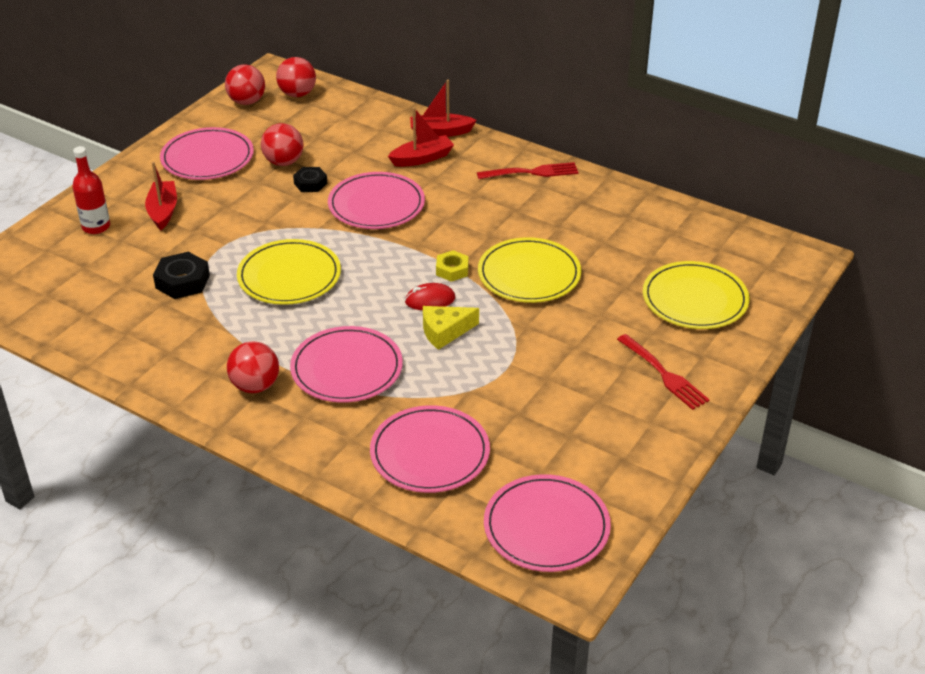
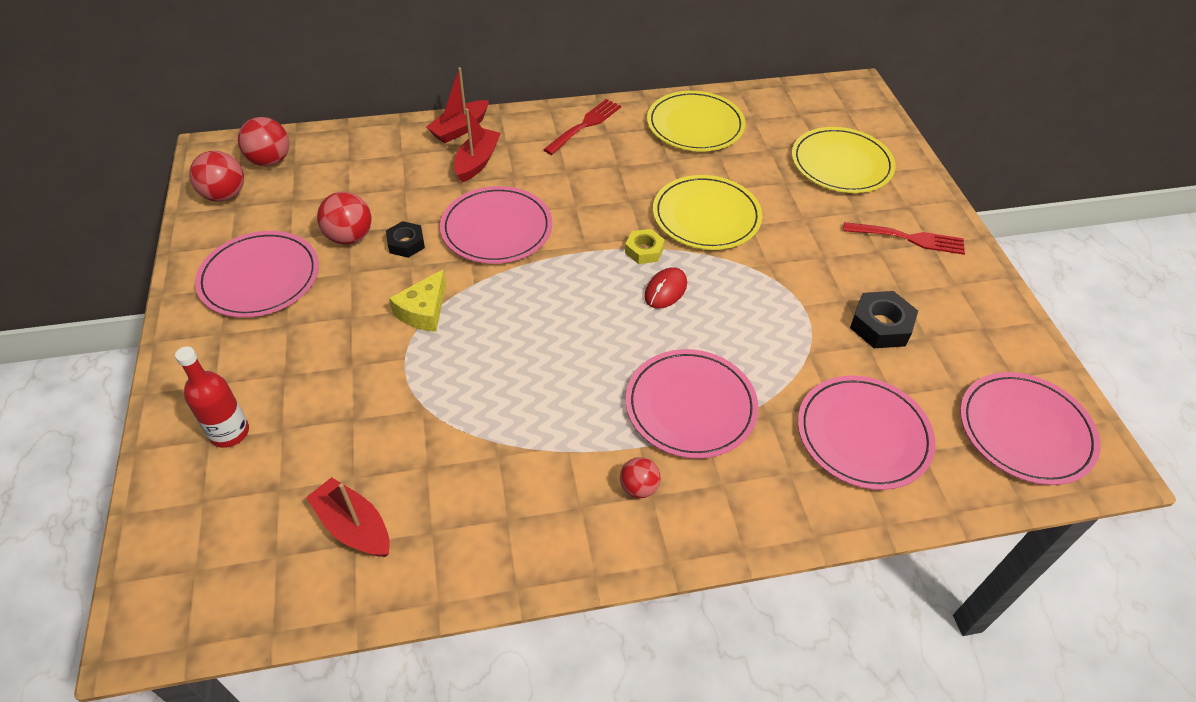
camera: 45 degrees left, 10 degrees up
(163, 211) = (287, 365): red boat -> red boat (354, 526)
(182, 281) = (414, 429): black nut -> black nut (880, 325)
(255, 386) = (638, 487): red ball -> red ball, size x0.63
(289, 276) = (513, 350): yellow plate -> yellow plate (695, 125)
(445, 332) = (717, 312): yellow cheese -> yellow cheese (424, 311)

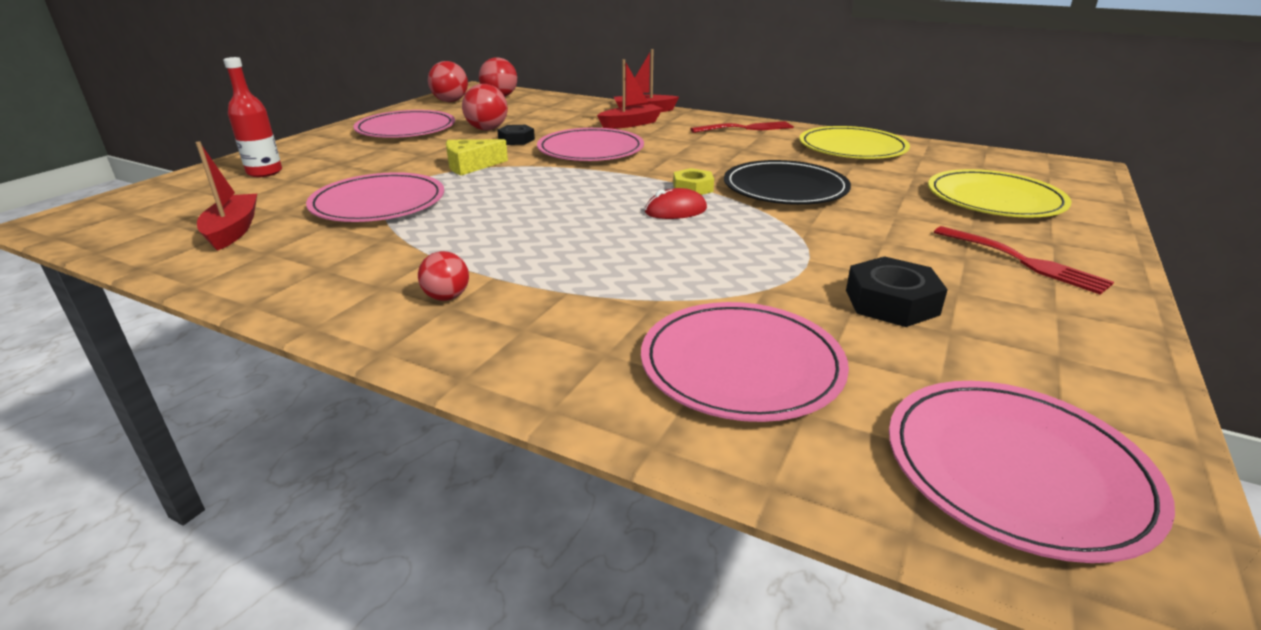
camera: 40 degrees right, 20 degrees down
(690, 406) = (582, 273): pink plate -> pink plate (378, 203)
(706, 216) = (785, 188): yellow plate -> black plate

